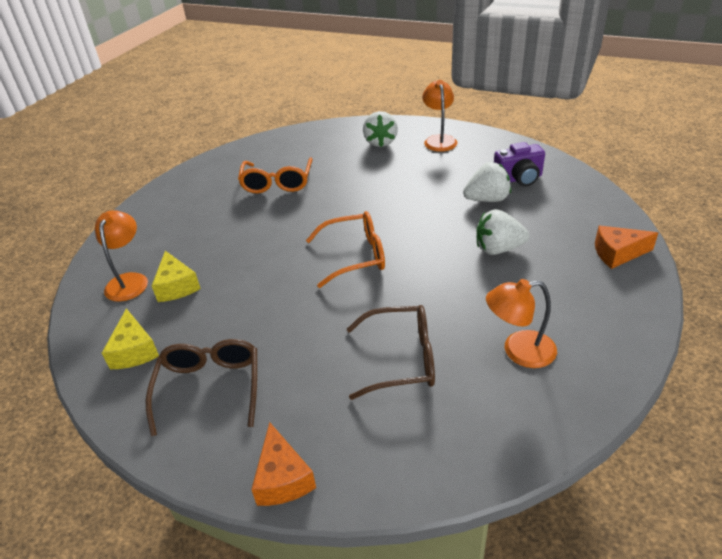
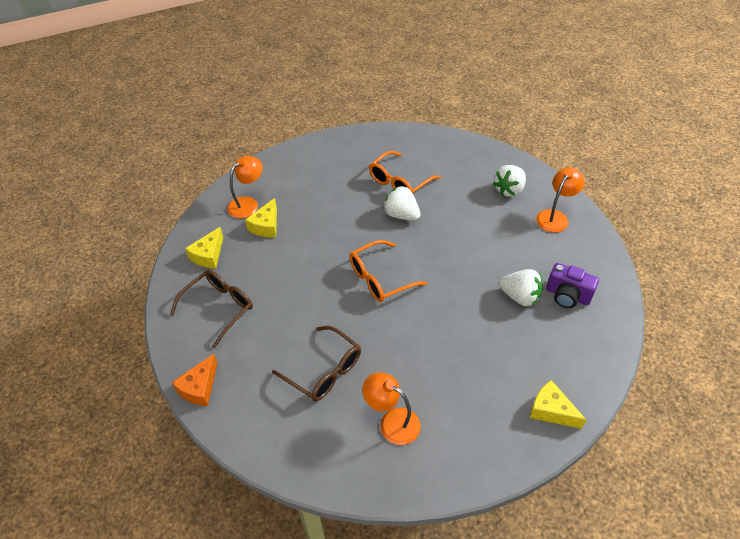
camera: 40 degrees right, 10 degrees up
(355, 256) = (380, 278): orange glasses -> orange glasses turned 120 degrees clockwise
(498, 249) = (474, 342): white strawberry -> white strawberry (401, 215)
(617, 253) = (551, 411): orange cheese -> yellow cheese

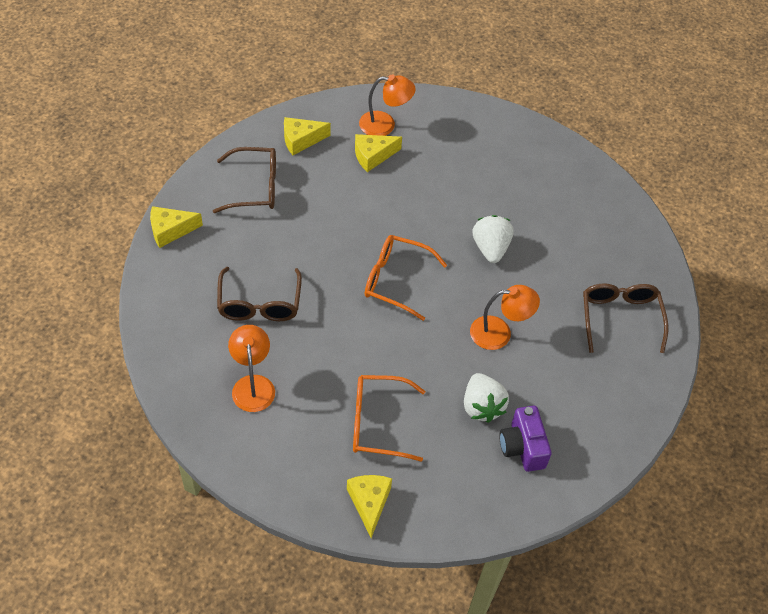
camera: 45 degrees right, 5 degrees up
(199, 388) = (170, 230): orange cheese -> yellow cheese
(399, 182) = (533, 219): orange glasses -> orange glasses (378, 423)
(509, 190) = (620, 318): white strawberry -> brown glasses
(555, 217) = (623, 380): orange lamp -> orange lamp (499, 333)

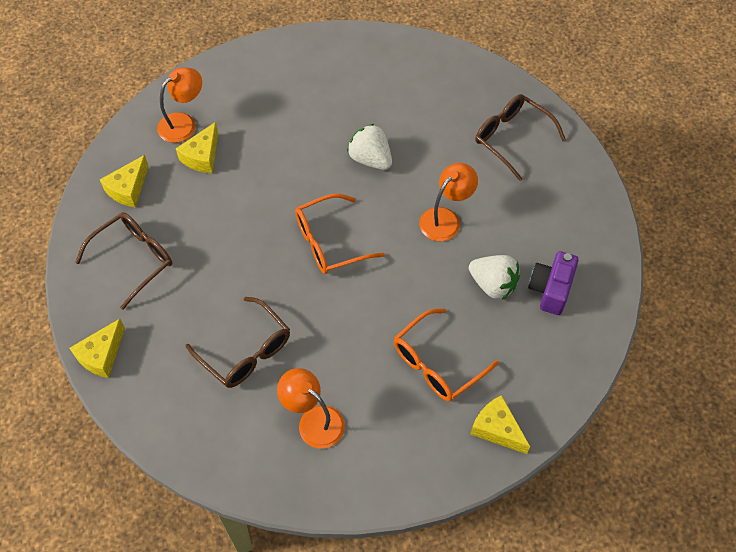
camera: 40 degrees left, 5 degrees up
(522, 447) = (550, 289): purple camera -> purple camera turned 75 degrees clockwise

